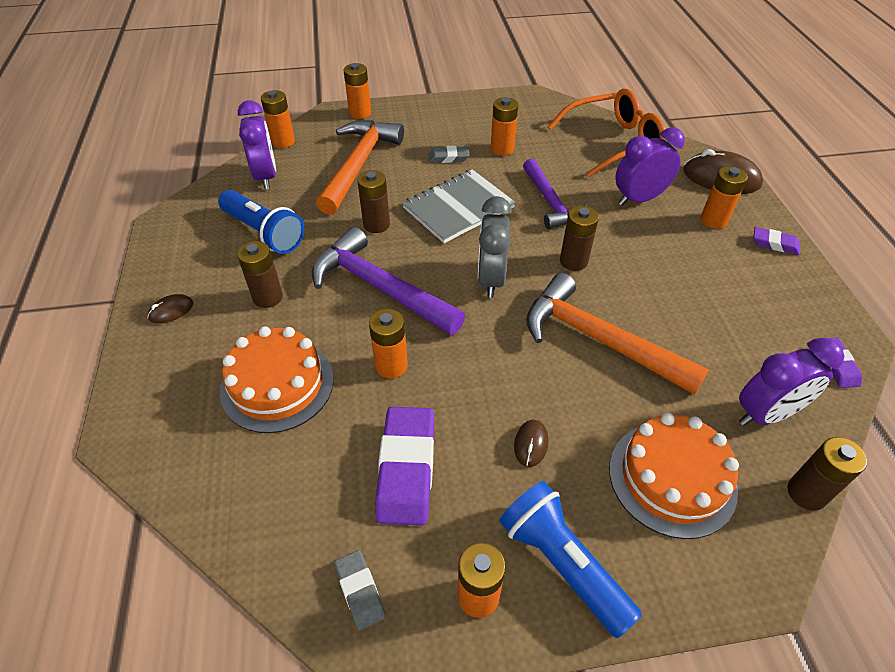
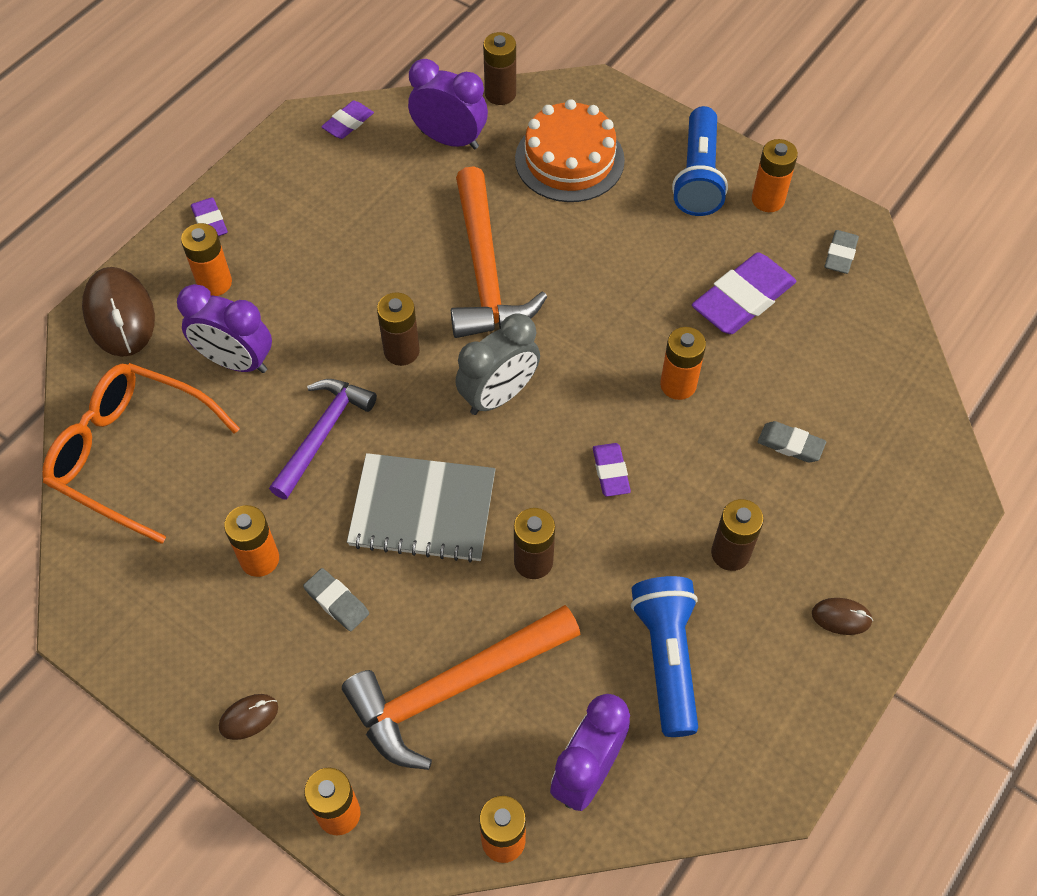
camera: 135 degrees left, 10 degrees up
(277, 384) = (790, 444): orange cake -> grey eraser
(380, 288) = (610, 472): purple hammer -> purple eraser
(531, 444) = (636, 246): brown mouse -> brown mouse (249, 717)

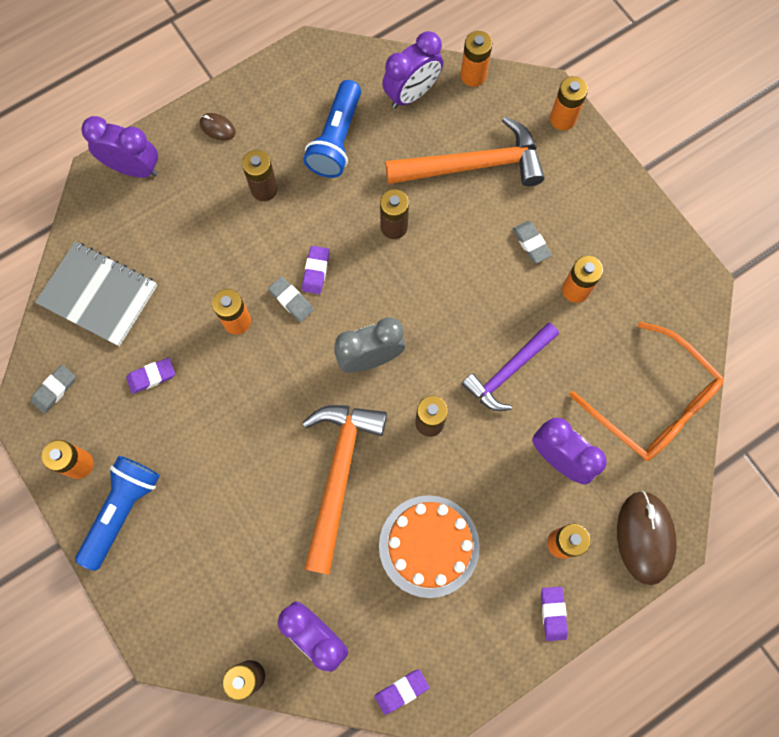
camera: 160 degrees left, 15 degrees up
(249, 717) = (604, 189): brown mouse -> none
(422, 509) = (455, 288): grey notebook -> grey notebook (98, 295)
(569, 159) = (221, 570): orange cake -> orange cake (429, 546)
(743, 299) = (151, 376): purple eraser -> purple eraser, size x0.52
(790, 444) = (183, 249): grey eraser -> grey eraser (291, 300)
(917, 522) = (134, 168): none -> purple clock

